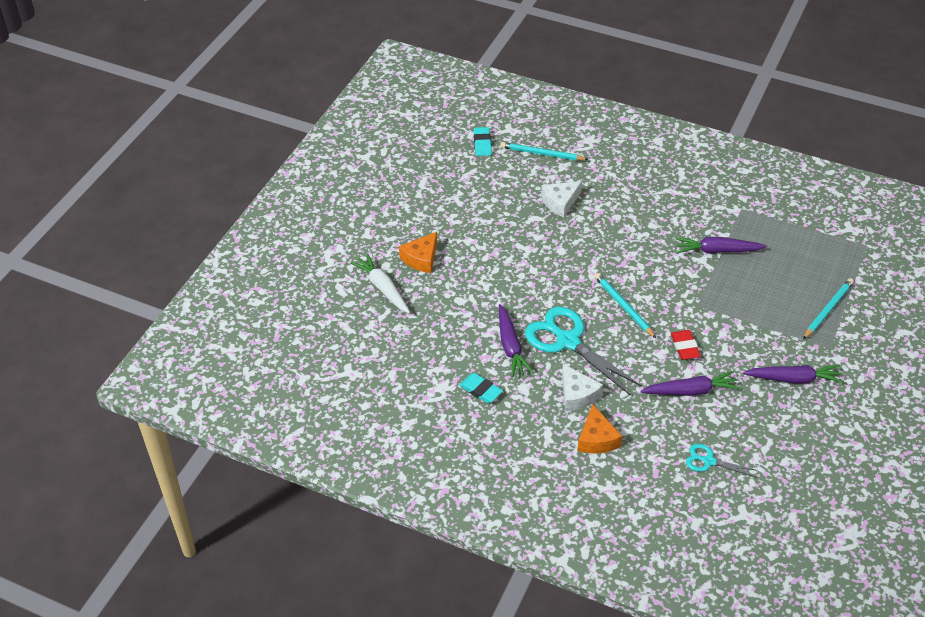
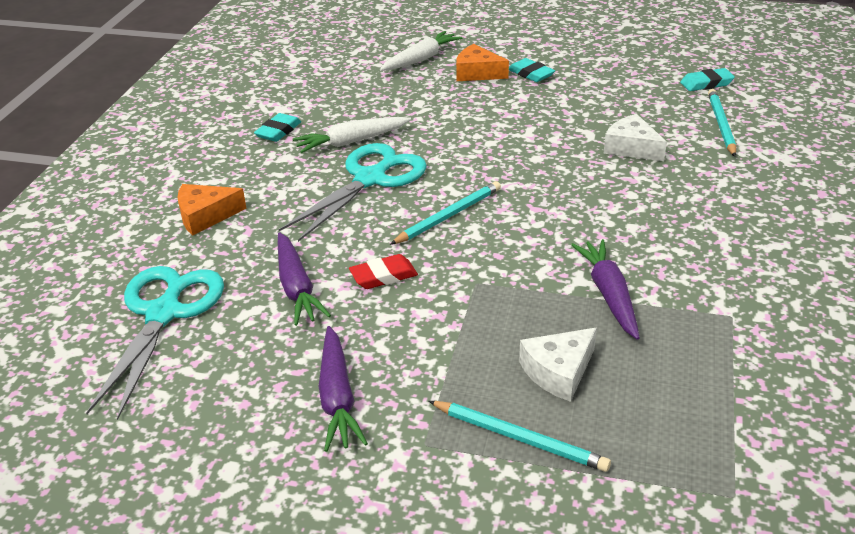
camera: 80 degrees right, 10 degrees down
(434, 228) = (531, 74): none -> turquoise eraser
(511, 346) = (351, 142): purple carrot -> white carrot
(577, 395) = (278, 195): white cheese -> white cheese (558, 372)
(709, 461) = (164, 313): turquoise scissors -> turquoise scissors, size x2.01

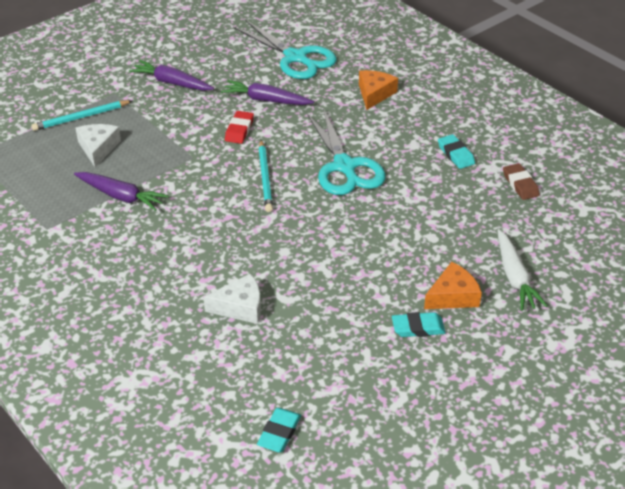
camera: 125 degrees right, 5 degrees up
(292, 90) = (520, 184): none -> brown eraser
(351, 142) = (404, 179): white carrot -> none
(721, 125) = (209, 384): turquoise pencil -> none

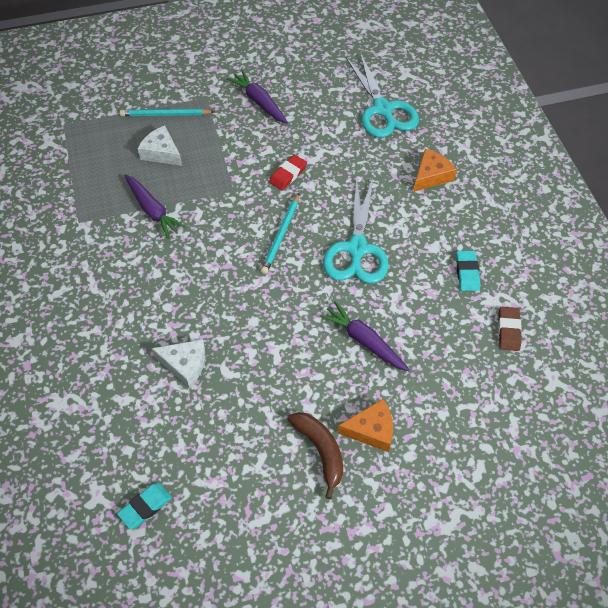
camera: 25 degrees right, 15 degrees up
(98, 148) = (161, 153): white cheese -> white cheese turned 75 degrees counterclockwise
(266, 100) = (329, 149): purple carrot -> purple carrot (364, 341)
(418, 328) = (320, 451): turquoise eraser -> brown banana
(515, 277) = (440, 433): white carrot -> none

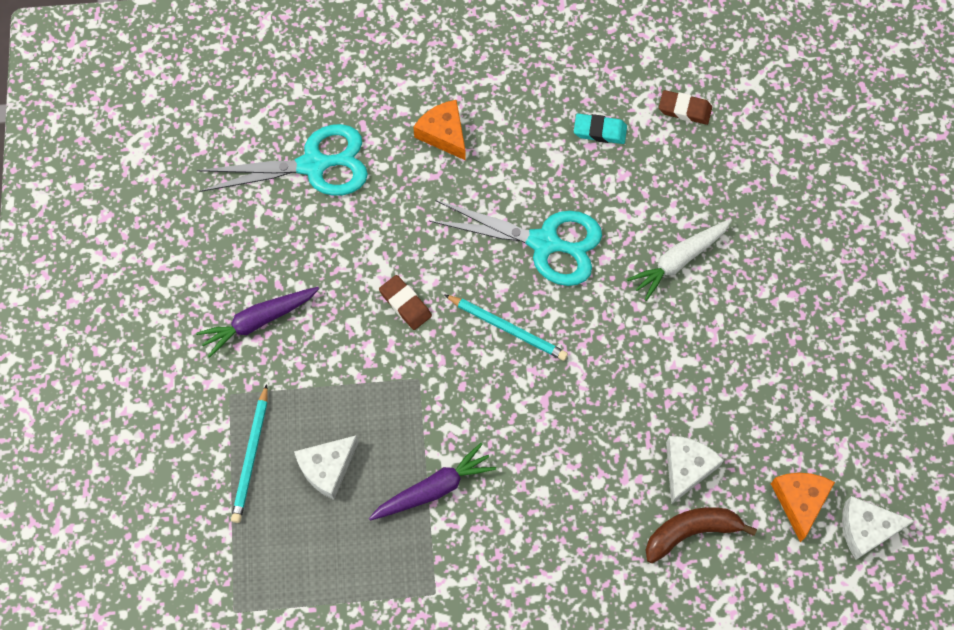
camera: 80 degrees left, 10 degrees up
(145, 507) = (866, 529): turquoise eraser -> white cheese
(288, 174) = (405, 304): red eraser -> brown eraser
(320, 451) = (814, 332): brown banana -> brown banana (691, 532)
(364, 341) = (679, 261): purple carrot -> white carrot
(371, 430) = (793, 276): orange cheese -> orange cheese (799, 501)

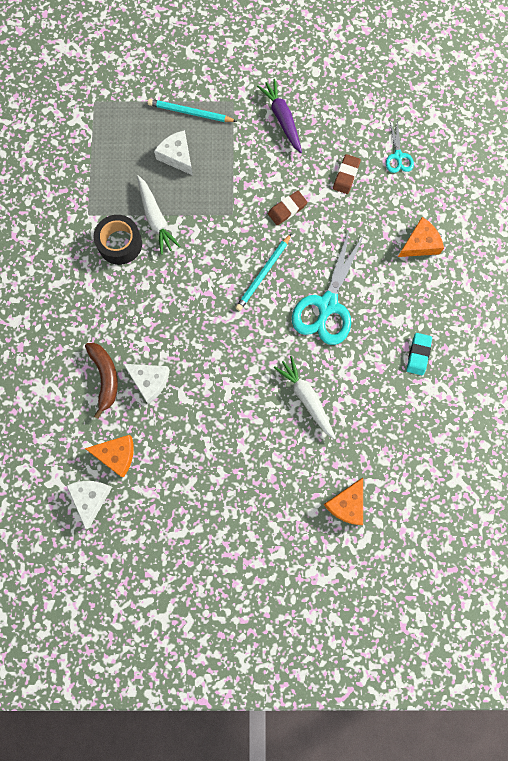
camera: 95 degrees right, 10 degrees up
(313, 165) = (398, 156): turquoise scissors -> turquoise scissors, size x0.50
(434, 488) = (155, 218): purple carrot -> white carrot
(479, 537) = (120, 243): none -> black tape
(684, 110) = (435, 421): brown eraser -> brown eraser (346, 176)
(808, 204) = (347, 504): none -> orange cheese

